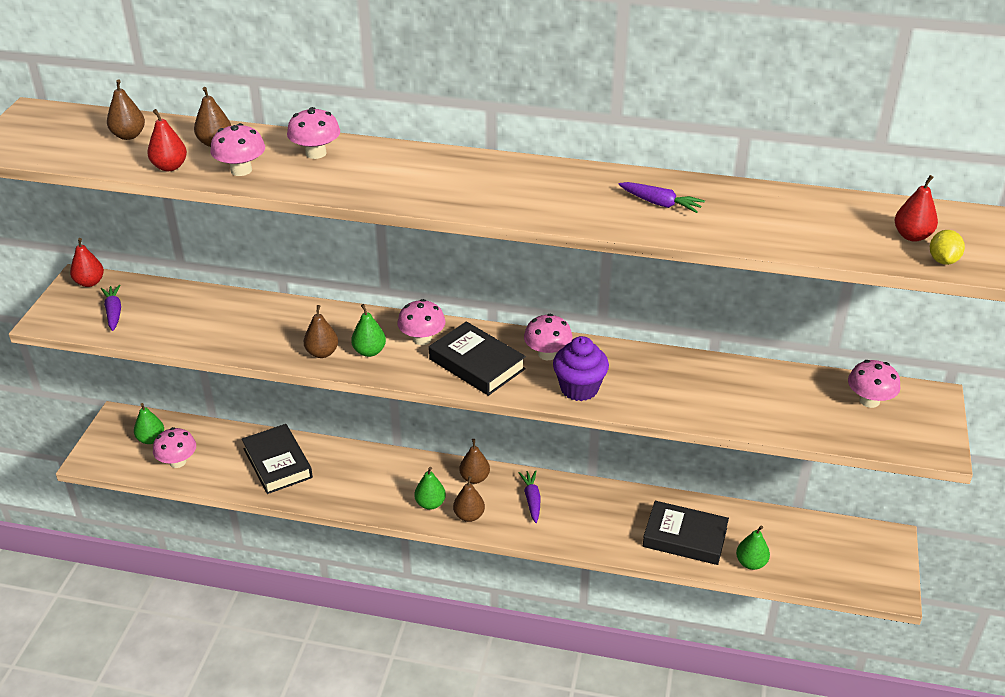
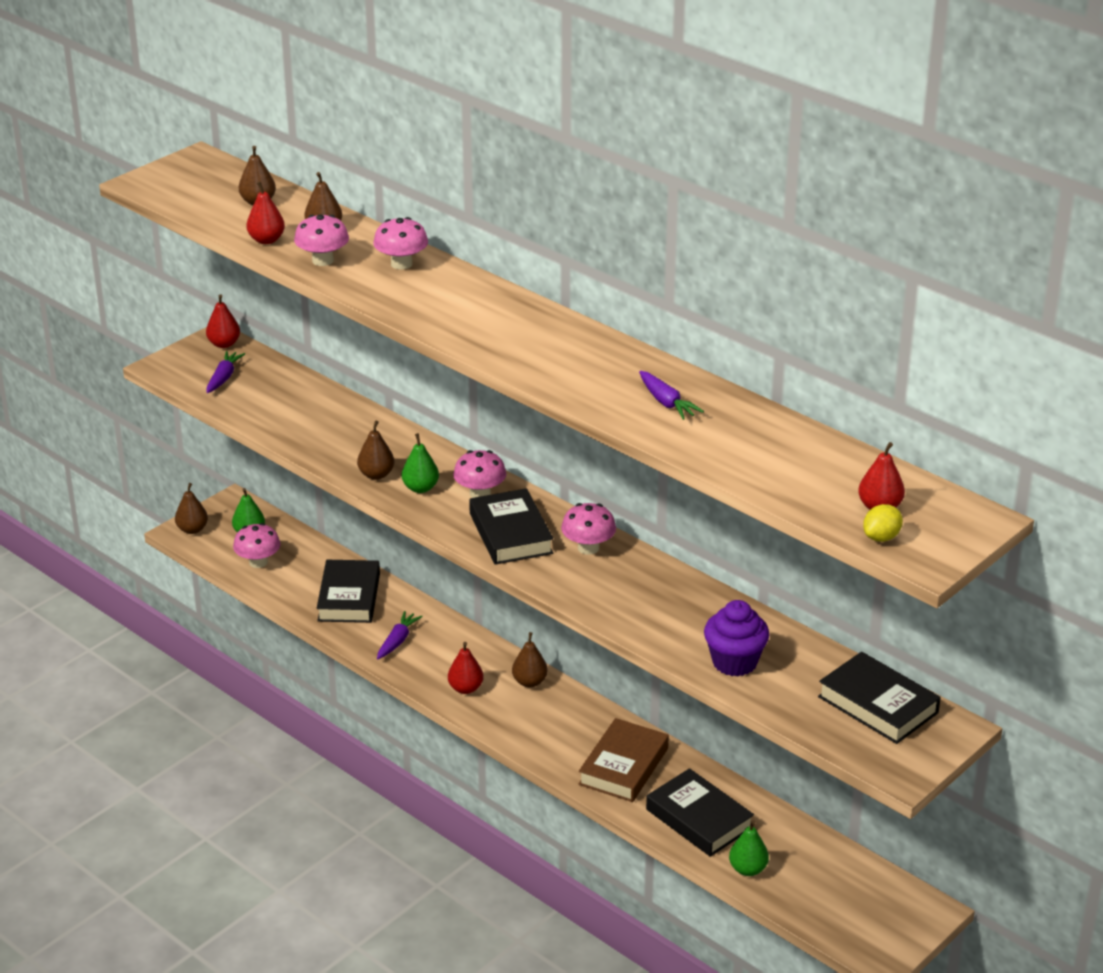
camera: 30 degrees right, 5 degrees down
(430, 503) = (465, 688): green pear -> red pear
(469, 516) = (494, 714): brown pear -> brown pear (192, 529)
(532, 499) = (570, 723): purple carrot -> purple carrot (398, 640)
(579, 388) = (588, 589): purple cupcake -> purple cupcake (734, 662)
(598, 518) = (623, 766): none -> brown book
(869, 400) = (878, 705): pink mushroom -> black book

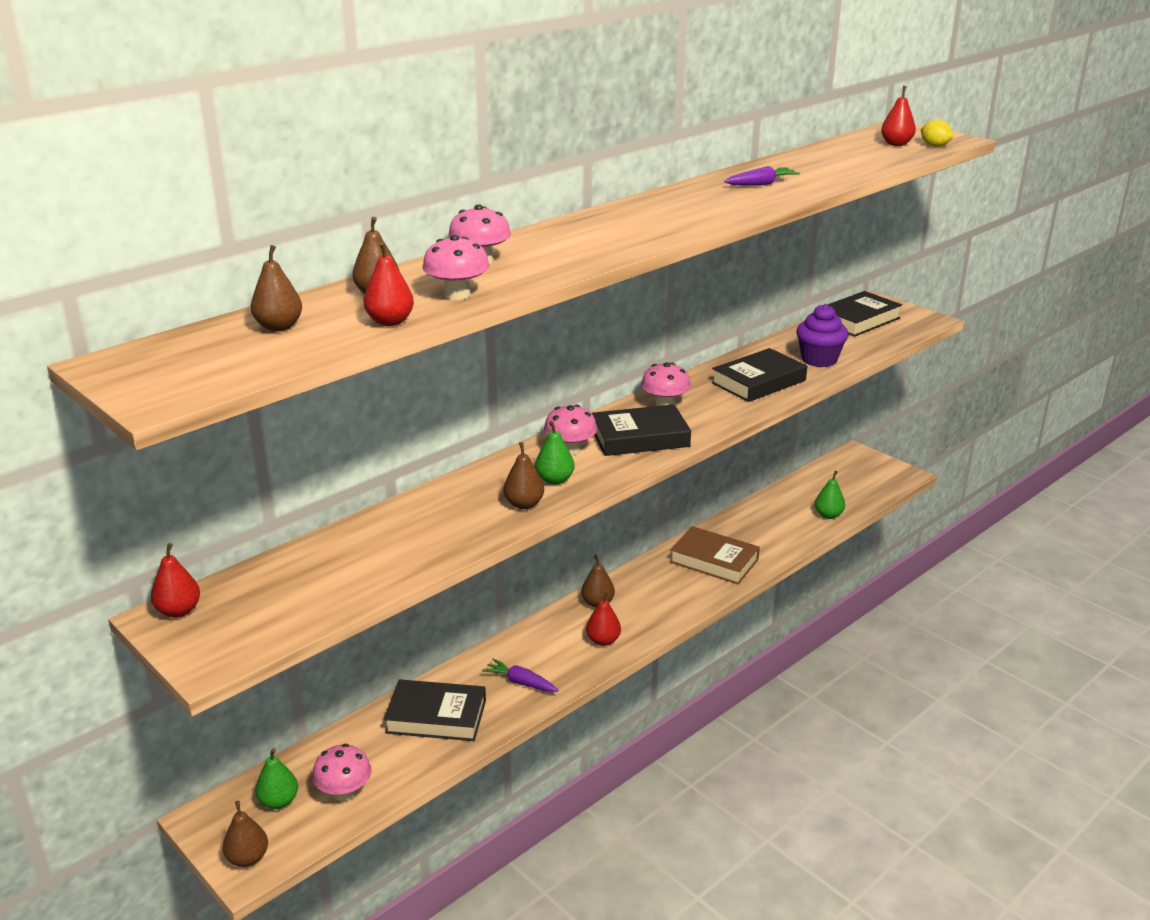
camera: 85 degrees left, 5 degrees down
(224, 377) = (267, 609): purple carrot -> none
(699, 819) = (775, 531): black book -> black book (758, 382)

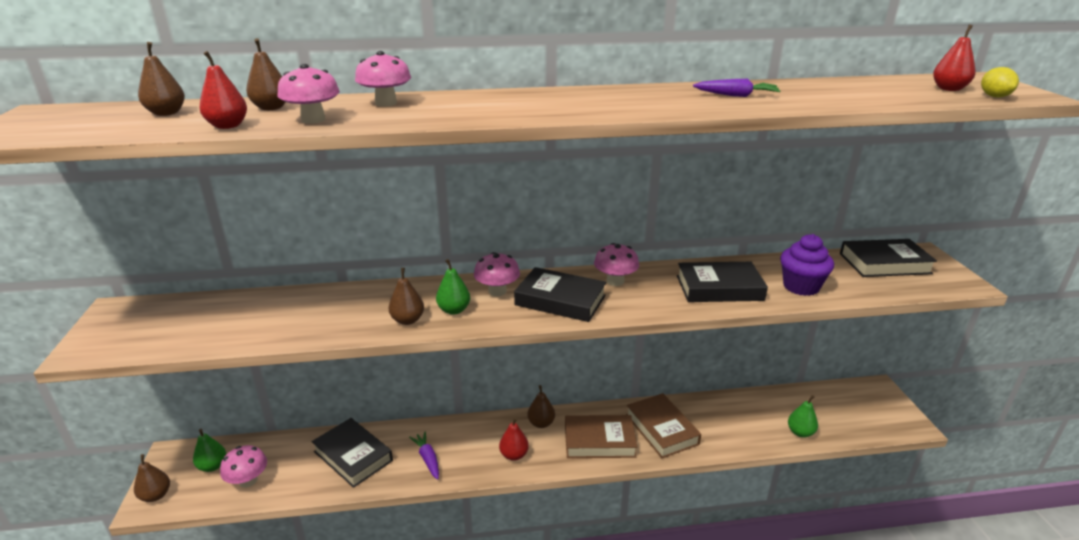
camera: 35 degrees right, 0 degrees up
(178, 611) = (127, 309): red pear -> none
(669, 594) = (599, 441): none -> brown book

